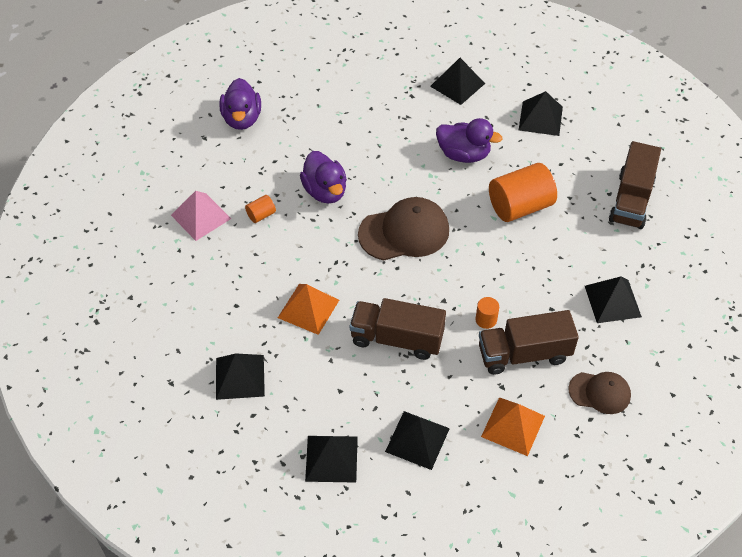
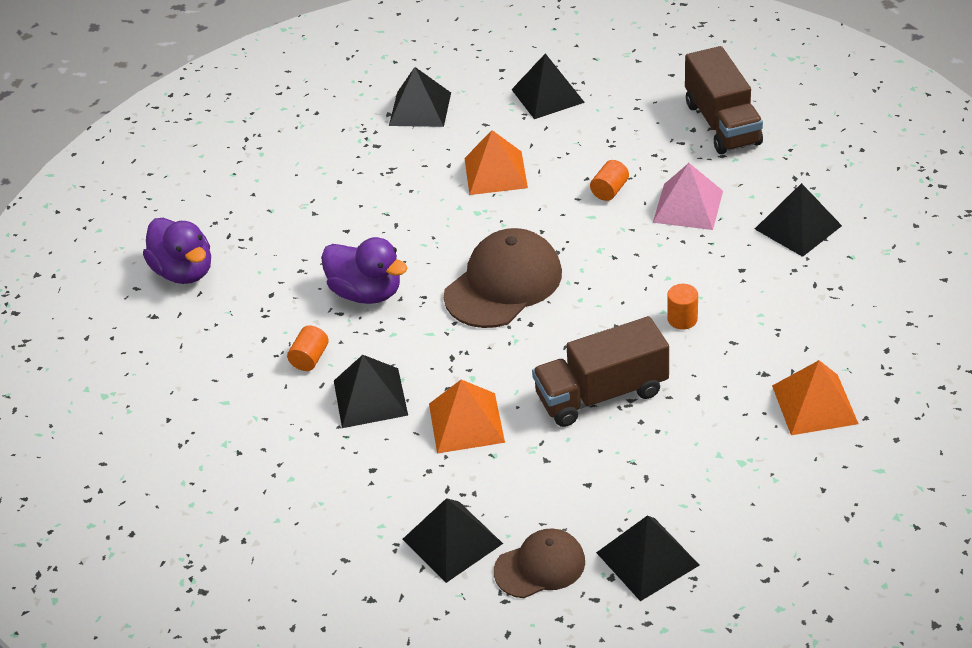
camera: 30 degrees left, 10 degrees down
(201, 216) = (232, 401): pink pyramid -> pink pyramid (688, 206)
(417, 439) = (725, 480): black pyramid -> black pyramid (370, 397)
(464, 154) = (496, 173): purple duck -> orange pyramid
(520, 206) = (609, 190): orange cylinder -> orange cylinder, size x0.45
(524, 354) = (756, 329): brown truck -> none
(599, 392) = (871, 319): brown cap -> brown cap (540, 566)

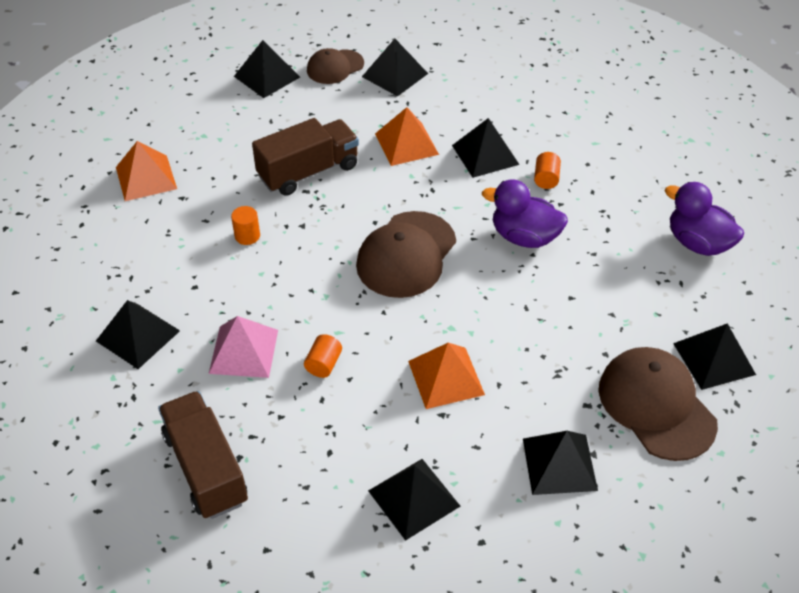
camera: 165 degrees right, 5 degrees up
(242, 171) = (714, 358): none -> black pyramid
(316, 141) = (656, 405): none -> brown cap

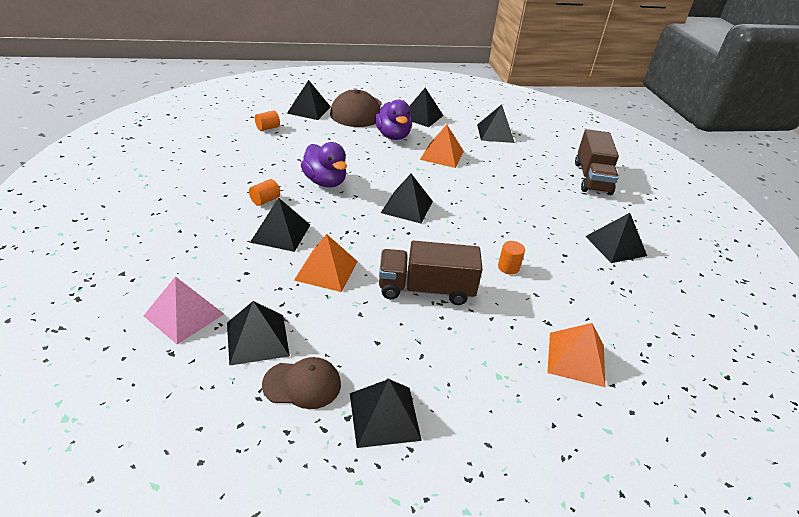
camera: 150 degrees left, 10 degrees down
(243, 351) = (547, 209): pink pyramid -> pink pyramid (184, 314)
(323, 364) = (503, 185): orange cylinder -> orange cylinder (267, 128)
(406, 255) = (407, 207): brown cap -> black pyramid
(698, 243) = (239, 138): purple duck -> purple duck (393, 136)

